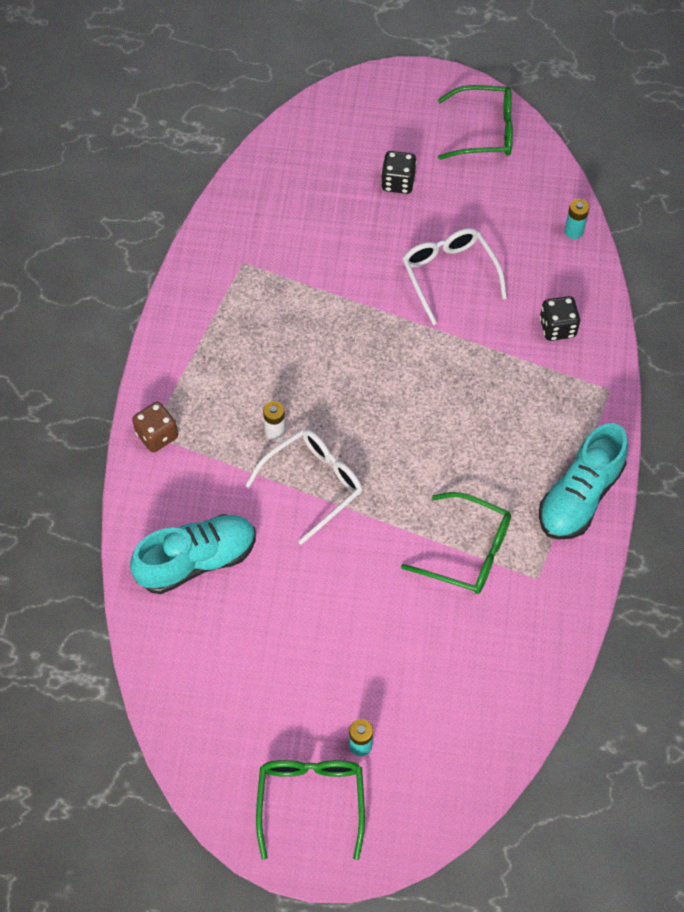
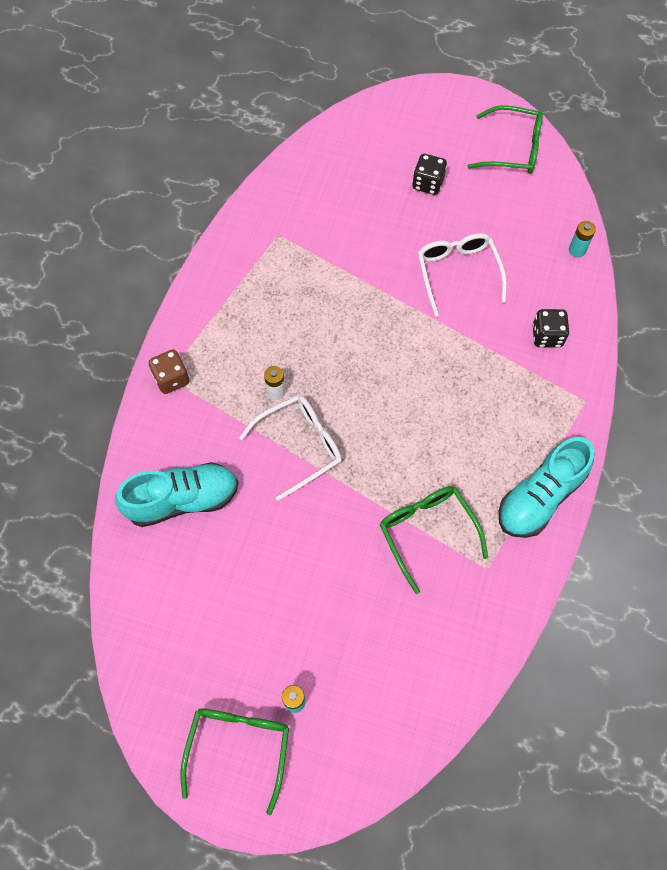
camera: 10 degrees right, 5 degrees up
(467, 551) = (427, 532): green glasses -> green glasses turned 150 degrees counterclockwise

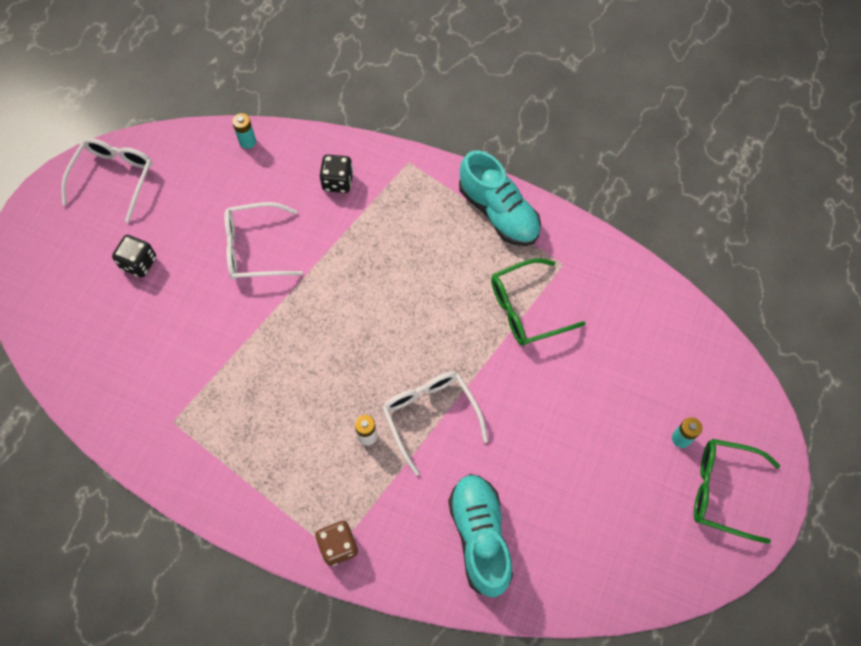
camera: 85 degrees left, 0 degrees up
(513, 149) = (114, 178): green glasses -> white glasses

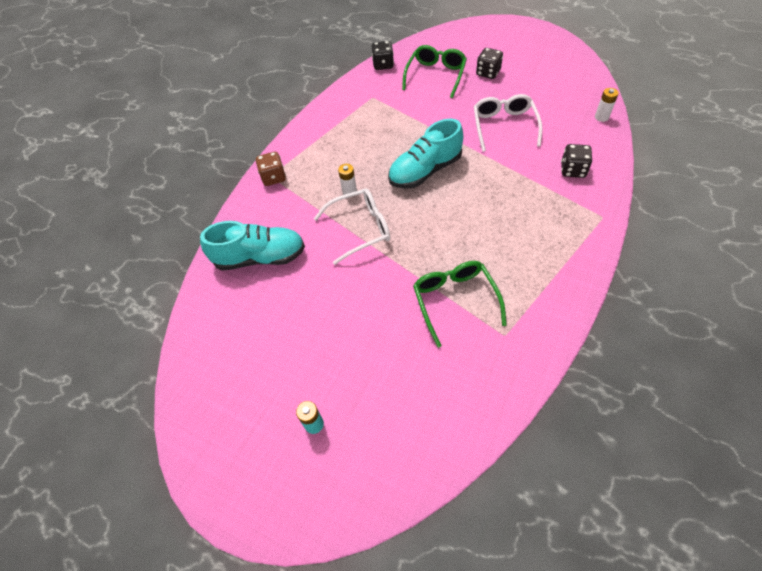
camera: 100 degrees right, 10 degrees down
(94, 411) = (383, 65): none -> black dice
(114, 178) = (555, 56): white glasses -> none
(247, 141) = (601, 117): turquoise battery -> white battery
(498, 212) = (558, 284): turquoise shoe -> turquoise shoe (425, 171)
(723, 491) = (256, 457): green glasses -> green glasses (435, 75)

